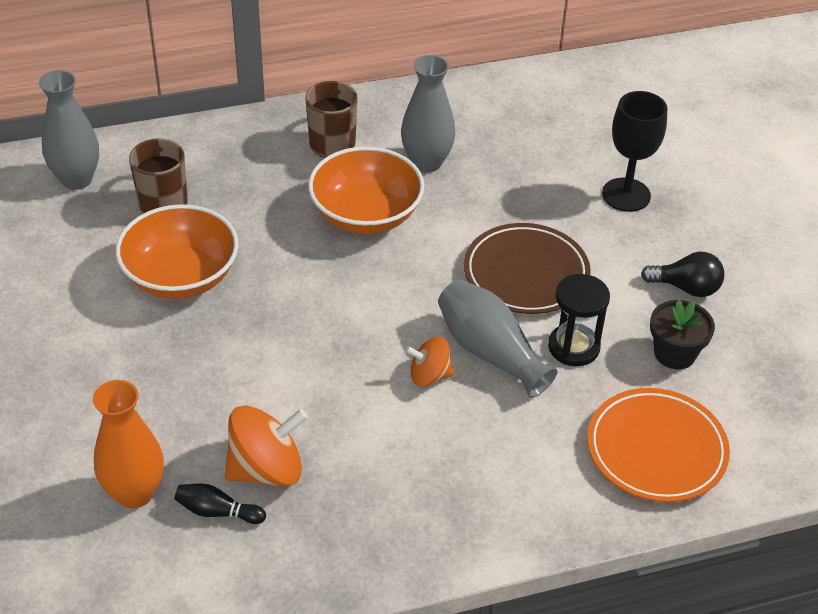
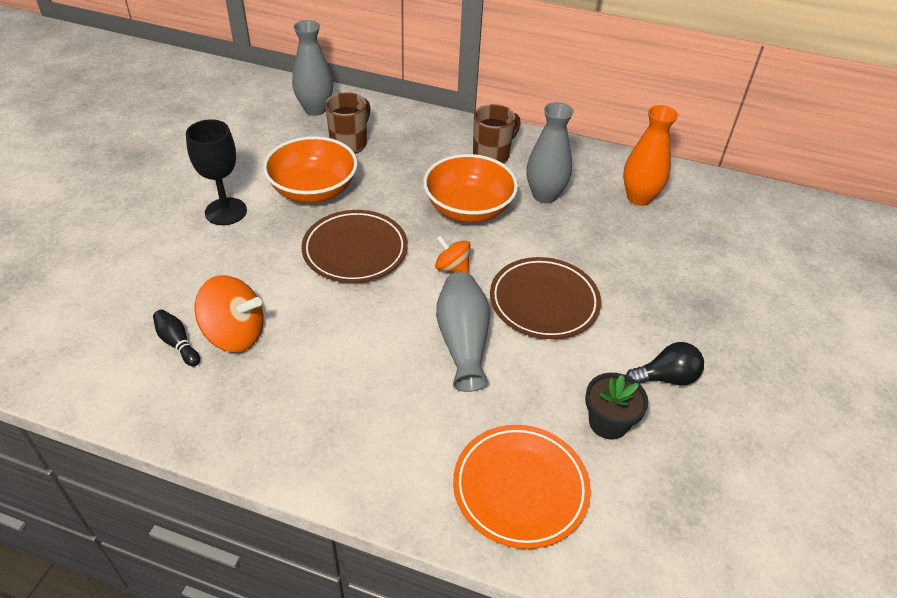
camera: 35 degrees right, 0 degrees up
(135, 493) = (146, 303): orange vase -> orange vase (639, 197)
(296, 319) = (355, 250): none -> brown plate
(429, 376) = (403, 334): orange spinning top -> orange spinning top (452, 268)
(573, 347) = (529, 372): black hourglass -> none
(626, 195) = (679, 285): black goblet -> black goblet (226, 211)
(686, 288) = (666, 378): black light bulb -> black light bulb turned 60 degrees counterclockwise

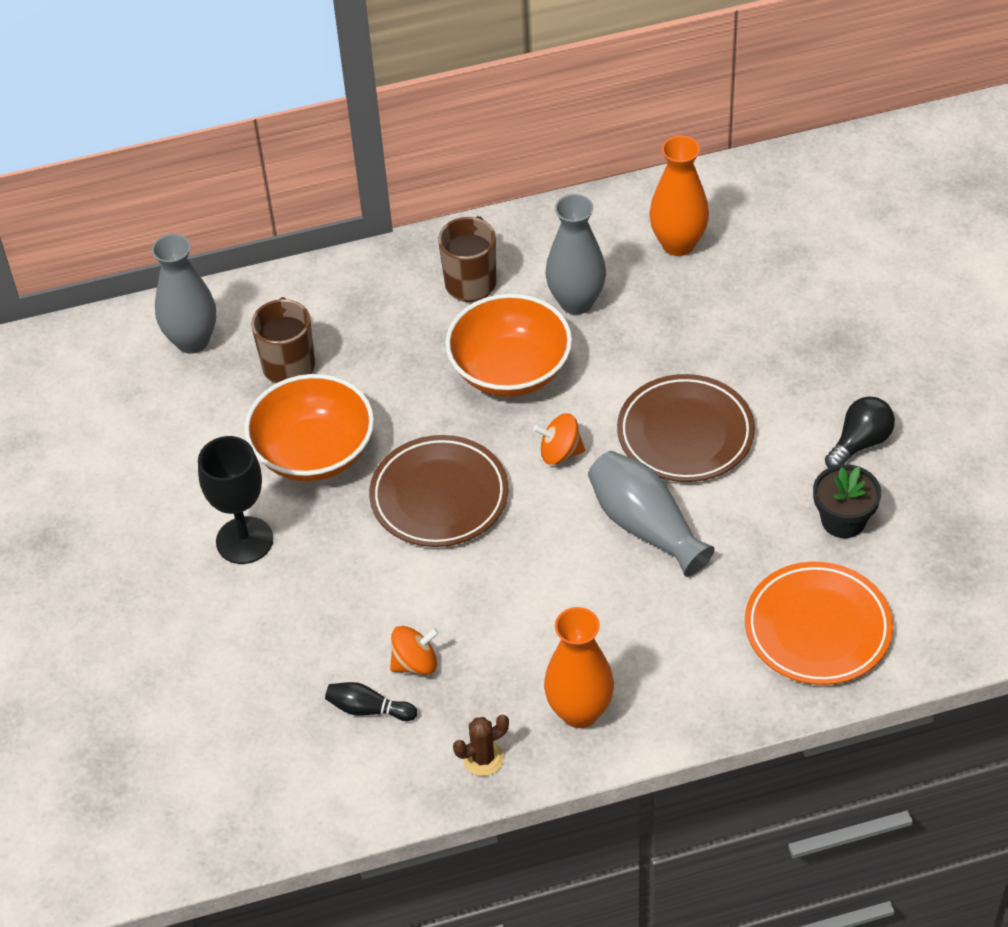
camera: 30 degrees left, 5 degrees up
(205, 421) = (483, 758): none -> brown cactus
(235, 334) = (415, 663): orange spinning top -> orange spinning top, size x0.60
(297, 433) = (579, 712): none -> orange vase

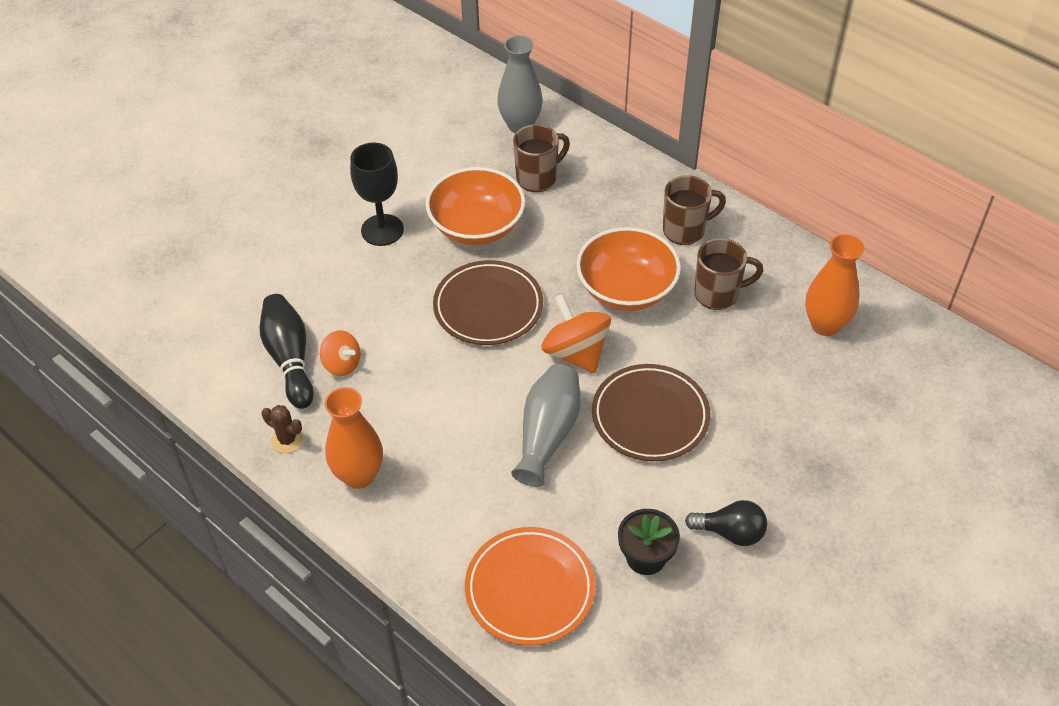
camera: 55 degrees right, 0 degrees up
(368, 709) = (290, 359): black bowling pin -> black bowling pin, size x1.83
(560, 453) = (575, 352): orange spinning top -> orange spinning top, size x1.66
(576, 302) = (718, 294): grey vase -> brown mug

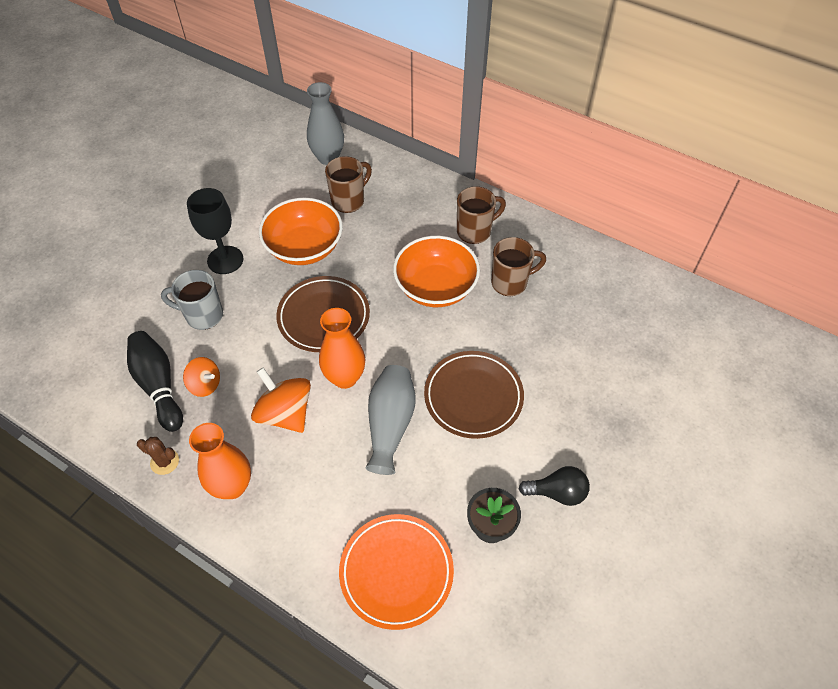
camera: 10 degrees left, 5 degrees up
(349, 289) = (203, 315): none -> grey mug
(575, 352) = (403, 348): orange spinning top -> orange spinning top (285, 413)
(825, 325) = (600, 298): orange vase -> orange vase (345, 377)

